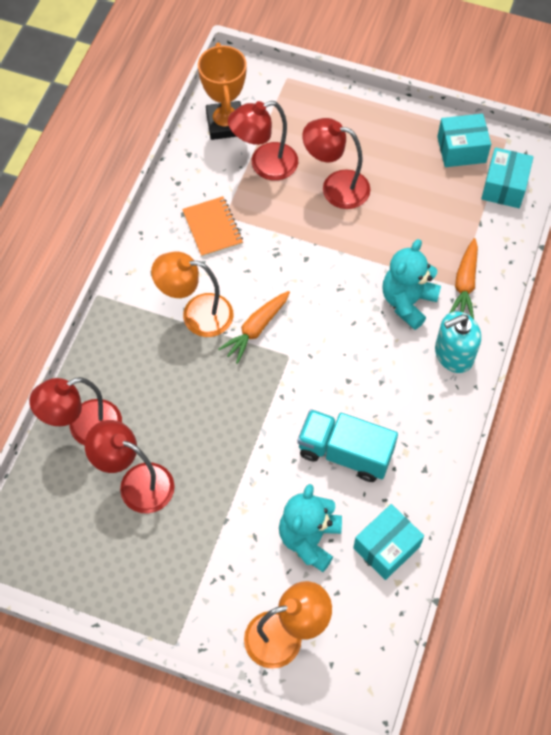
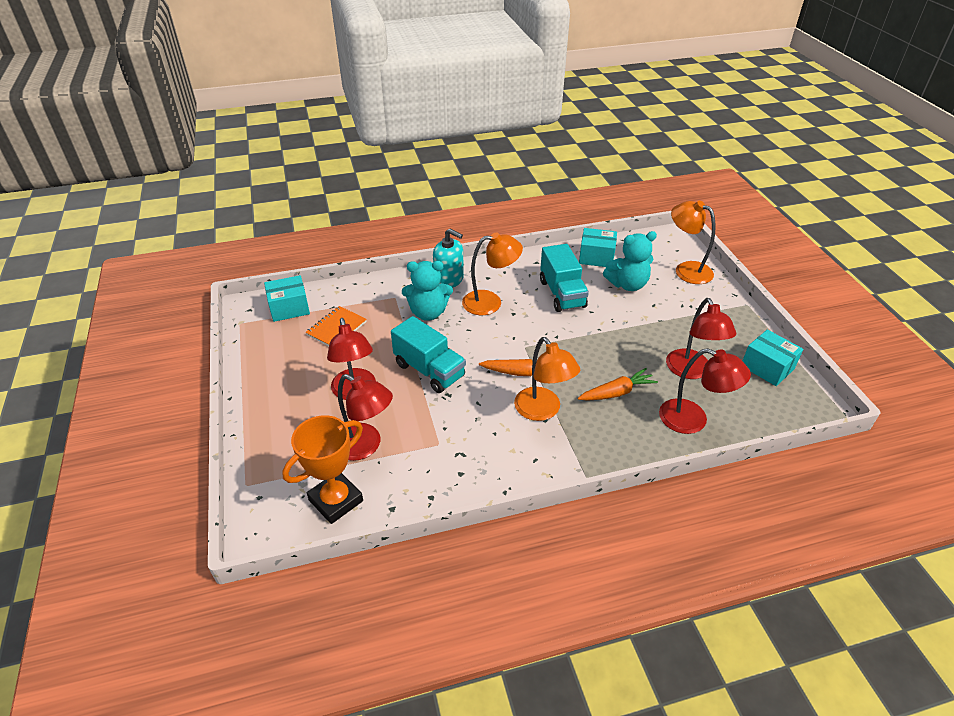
camera: 125 degrees left, 20 degrees down
(212, 228) = (458, 445): orange notebook -> orange notebook (336, 328)
(319, 256) = (429, 370): none -> turquoise truck
(383, 370) = (490, 302): none -> orange lamp
(461, 149) = (266, 341): turquoise box -> turquoise box (767, 367)
(465, 284) = (390, 295): orange carrot -> orange carrot (617, 392)

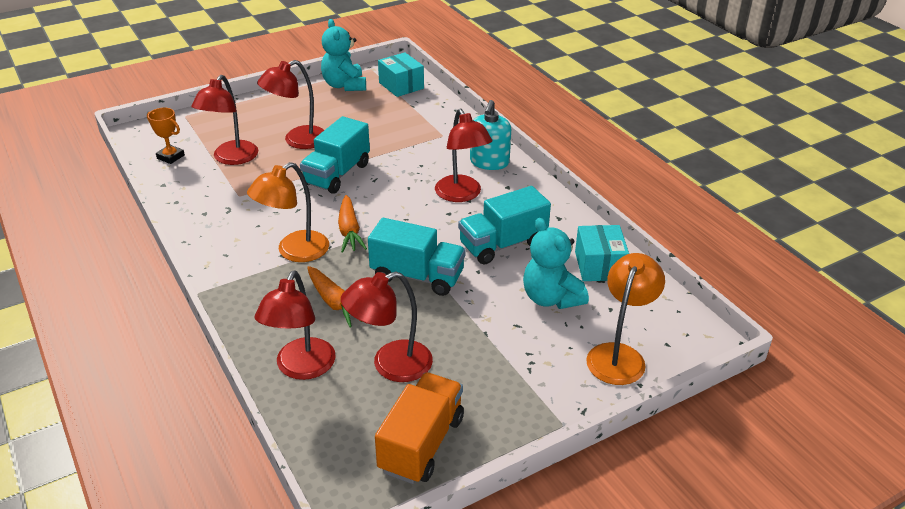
camera: 75 degrees right, 5 degrees down
(336, 328) = (381, 114): orange notebook -> none
(336, 500) = (170, 157): orange trophy -> orange trophy, size x0.58
(428, 313) = (425, 159): turquoise teddy bear -> turquoise teddy bear (344, 85)
(490, 302) = (462, 195): orange lamp -> red lamp
(591, 342) = (417, 276): none -> turquoise truck
(767, 367) = (421, 444): turquoise box -> orange truck

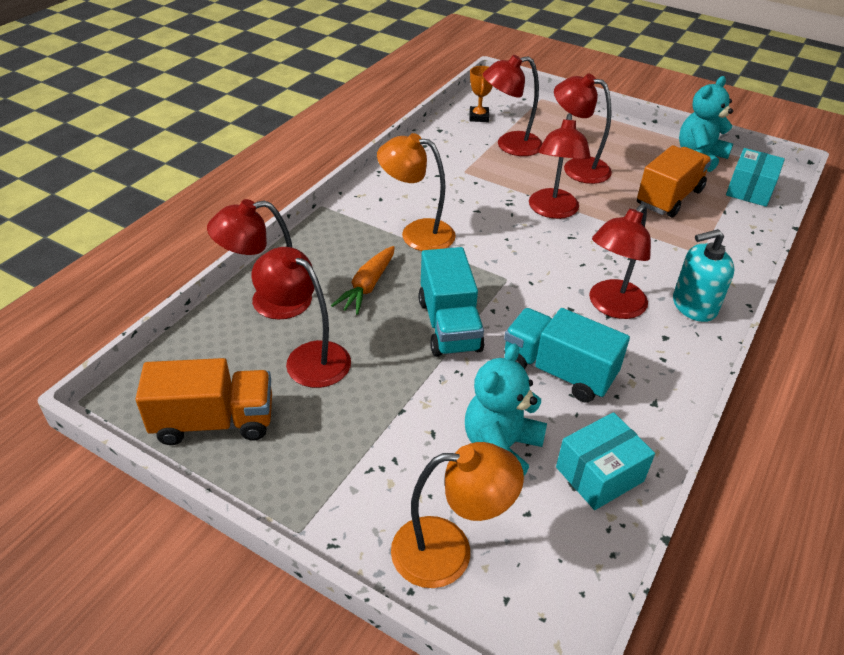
camera: 60 degrees right, 5 degrees up
(337, 174) = (553, 211): turquoise truck -> red lamp
(349, 231) = (476, 253): orange carrot -> none
(375, 119) = (669, 197): none -> orange truck

